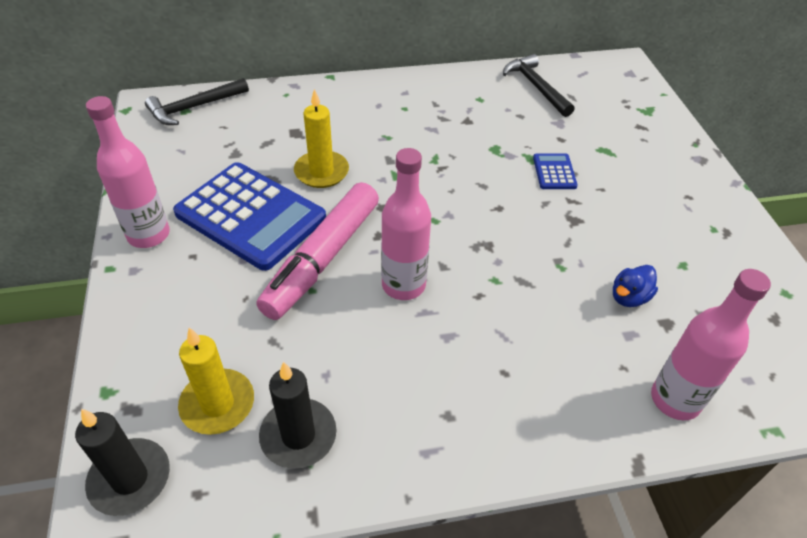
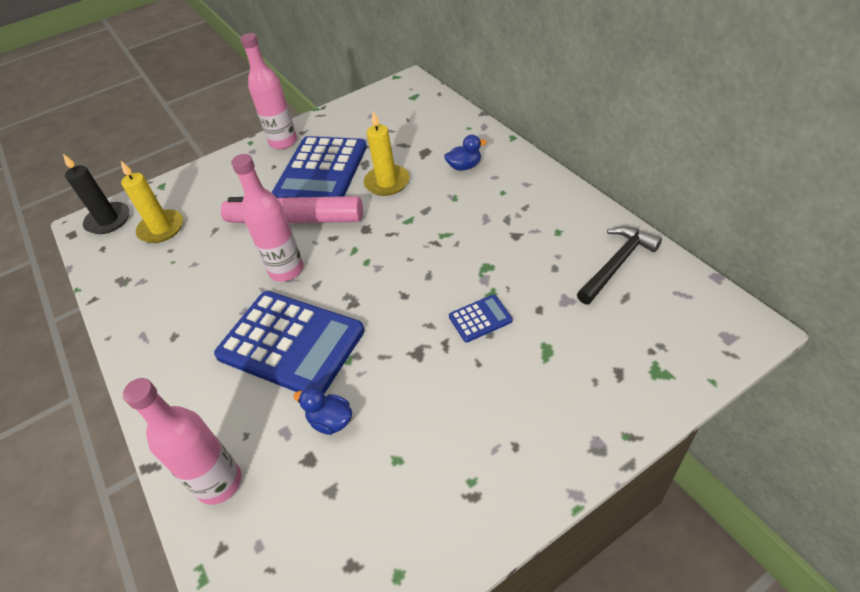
camera: 75 degrees right, 0 degrees up
(194, 107) = (419, 98): black hammer -> none
(298, 435) = (145, 270): black candle -> none
(346, 116) = (464, 166): none -> blue duck
(518, 305) = (291, 343): none -> blue calculator

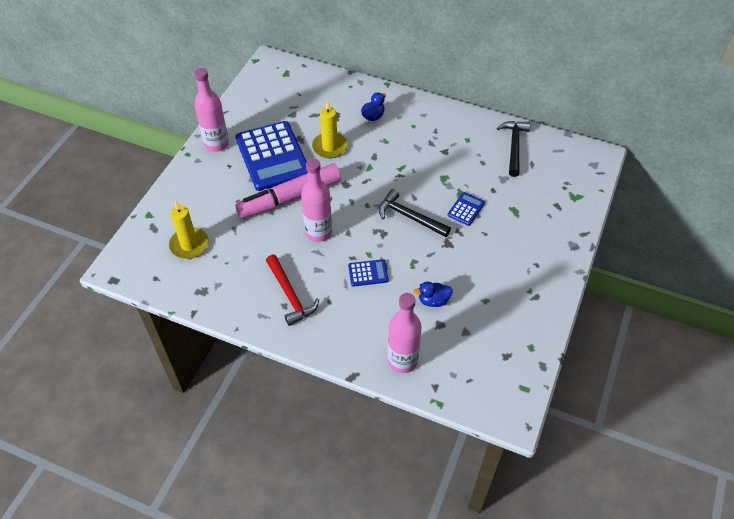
camera: 40 degrees left, 5 degrees up
(108, 220) = (134, 257): black candle -> none
(190, 327) = (290, 295): none -> red hammer
(291, 343) = (368, 273): blue calculator -> blue calculator, size x0.43
(401, 297) = (409, 217): none -> black hammer

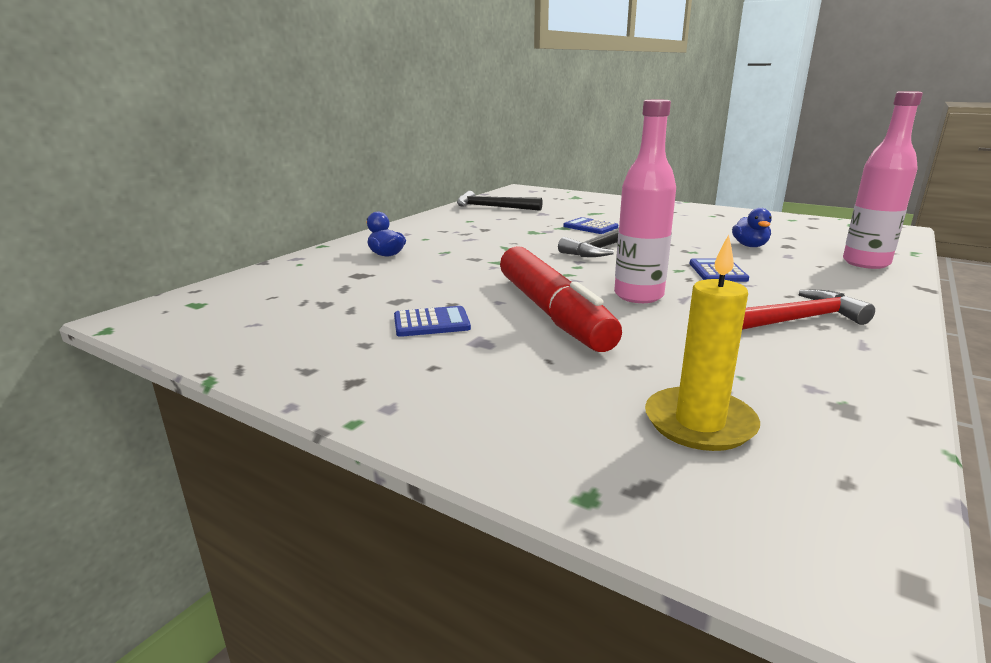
camera: 80 degrees left, 30 degrees down
(216, 144) = (347, 380): pink bottle -> none
(272, 156) = (431, 323): blue calculator -> blue calculator, size x0.43
(290, 198) = (552, 312): pink marker -> red marker
(329, 147) = (435, 281): yellow candle -> none

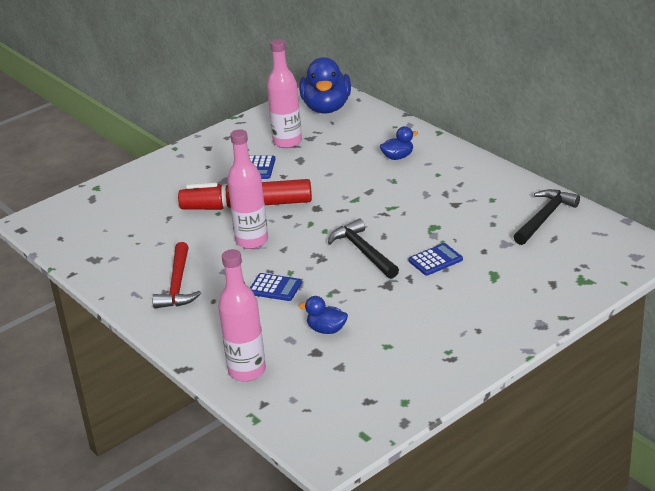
camera: 110 degrees right, 10 degrees up
(215, 306) = (326, 108): none -> blue duck
(337, 316) = (287, 142): none -> pink bottle
(699, 423) = (114, 220): yellow candle -> none

